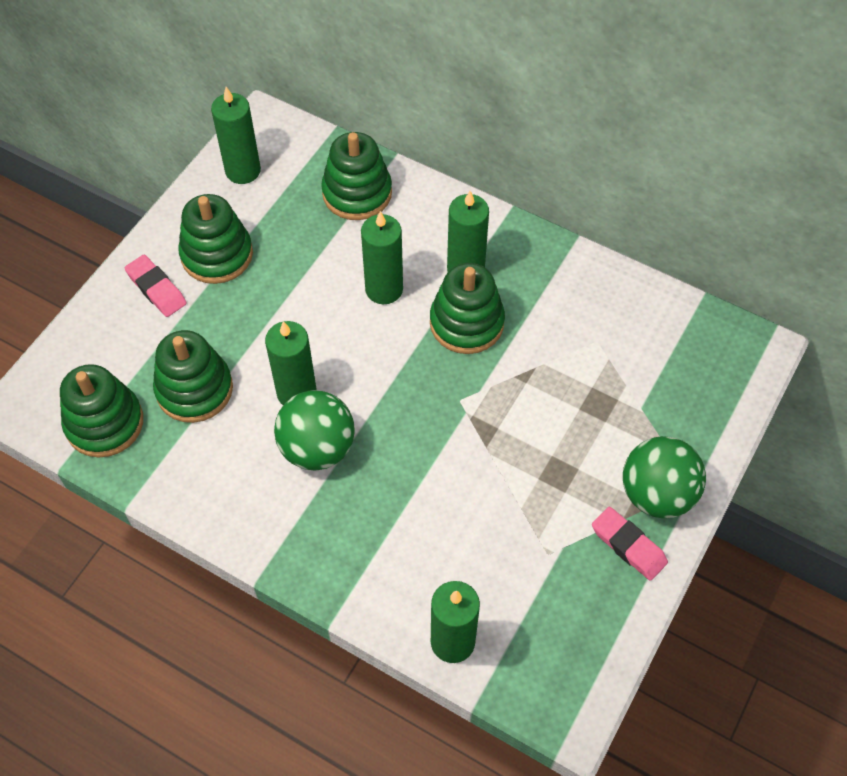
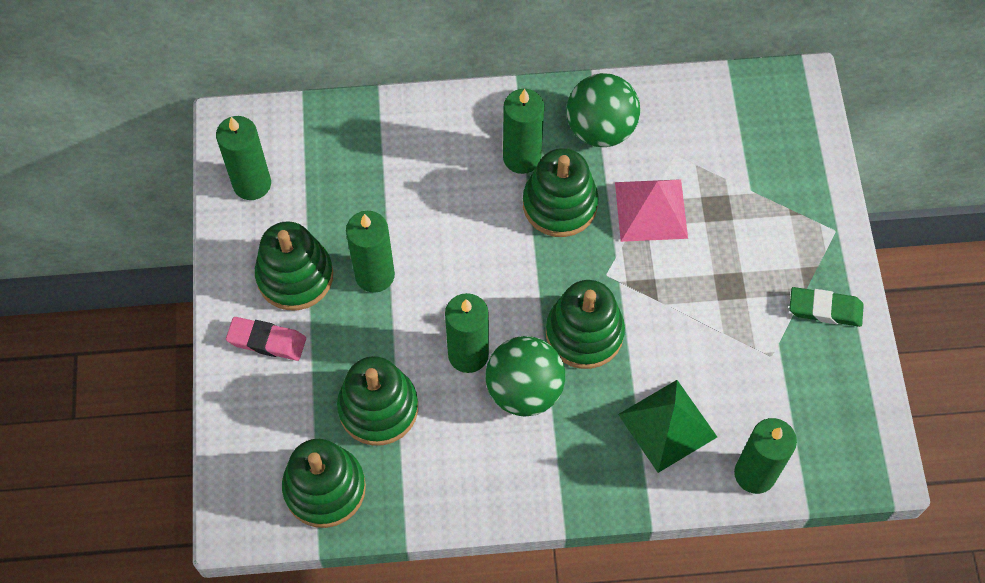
camera: 35 degrees left, 5 degrees up
(357, 193) = (373, 144): green stacking toy -> green stacking toy (584, 333)
(384, 289) = (467, 217): green candle -> green candle (375, 275)
(411, 552) = (667, 425): none -> green pyramid
(540, 372) = (651, 210): none -> pink pyramid
(628, 546) = (825, 309): pink eraser -> green eraser
(657, 494) = (815, 254): green ball -> green ball (600, 129)

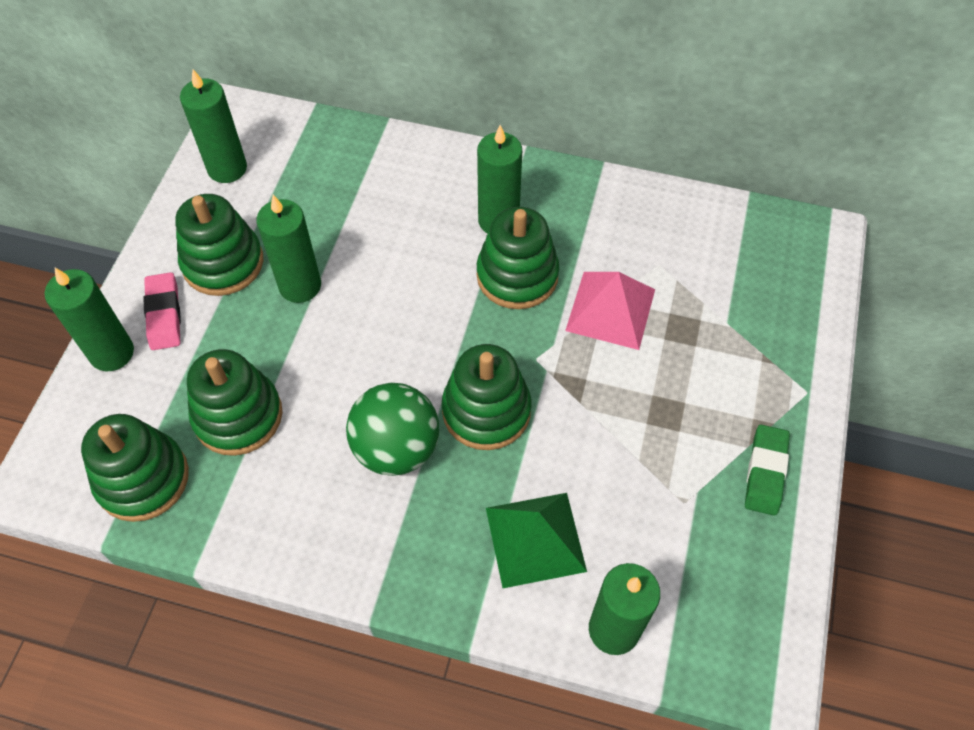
camera: 20 degrees right, 5 degrees down
(267, 341) = (164, 314): pink eraser -> pink eraser turned 45 degrees clockwise
(468, 354) = (355, 392): green candle -> green candle (112, 353)
(600, 129) = (590, 217): green ball -> none
(825, 309) = (765, 472): green eraser -> green eraser turned 75 degrees clockwise

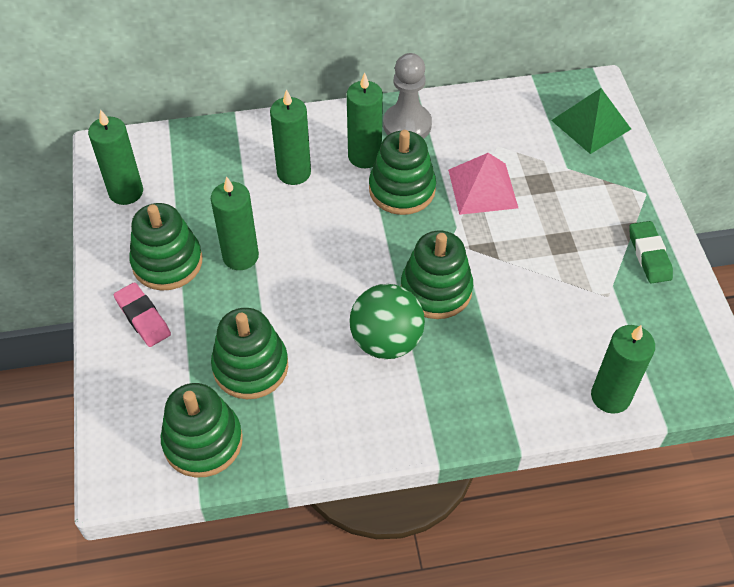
camera: 25 degrees left, 5 degrees down
(112, 353) = (117, 362): green candle -> green candle (294, 172)
(535, 539) = (523, 361): green pyramid -> green pyramid (591, 124)
(567, 200) = (407, 125): none -> grey pawn

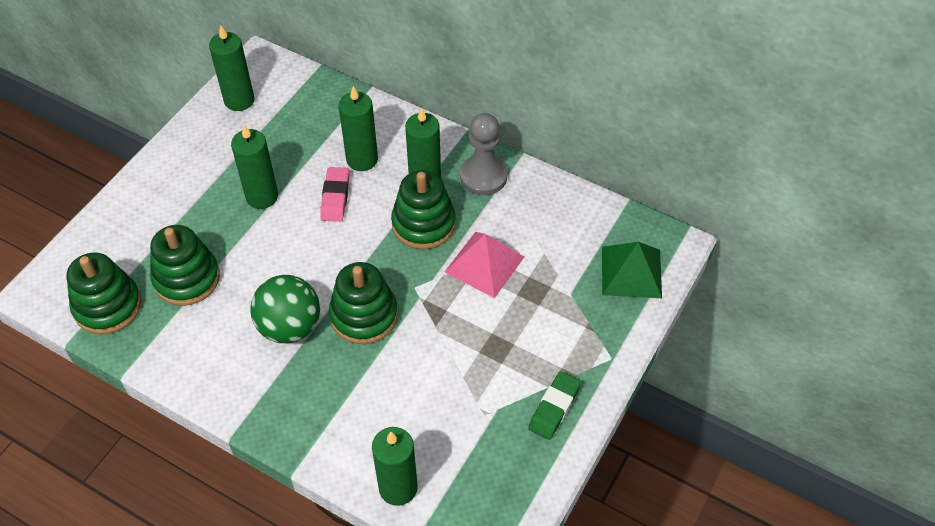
camera: 40 degrees right, 0 degrees up
(143, 317) = (159, 196): pink eraser -> pink eraser (335, 197)
(167, 262) = (213, 168): green stacking toy -> none

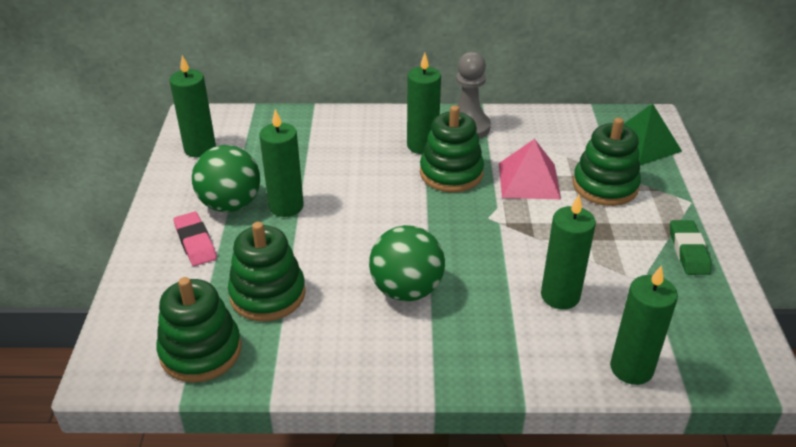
camera: 30 degrees left, 15 degrees down
(221, 174) = (230, 204): none -> green ball
(335, 197) = (356, 183): pink eraser -> pink eraser (195, 242)
(362, 159) = (354, 150): green candle -> green candle (560, 296)
(364, 315) = (466, 254): green stacking toy -> green stacking toy (605, 186)

